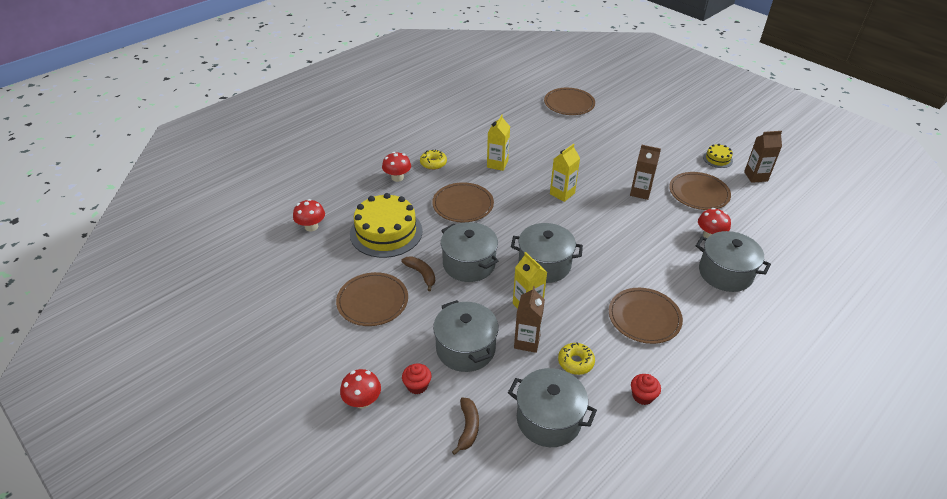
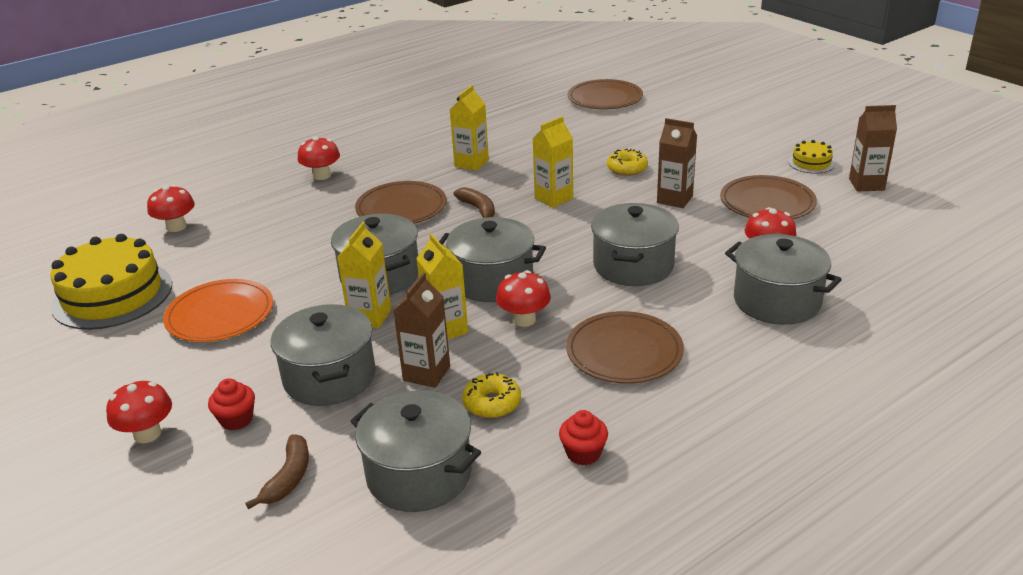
camera: 10 degrees right, 10 degrees down
(372, 301) = (220, 314): brown plate -> orange plate
(386, 232) = (277, 236): yellow cake -> yellow cake (112, 295)
(421, 274) = (305, 285): brown banana -> brown banana (478, 209)
(433, 163) = (379, 161): yellow donut -> yellow donut (627, 168)
(474, 298) = (370, 317): none -> yellow carton
(574, 295) = (524, 319): none -> red mushroom
(630, 248) = (633, 265): none -> grey pot

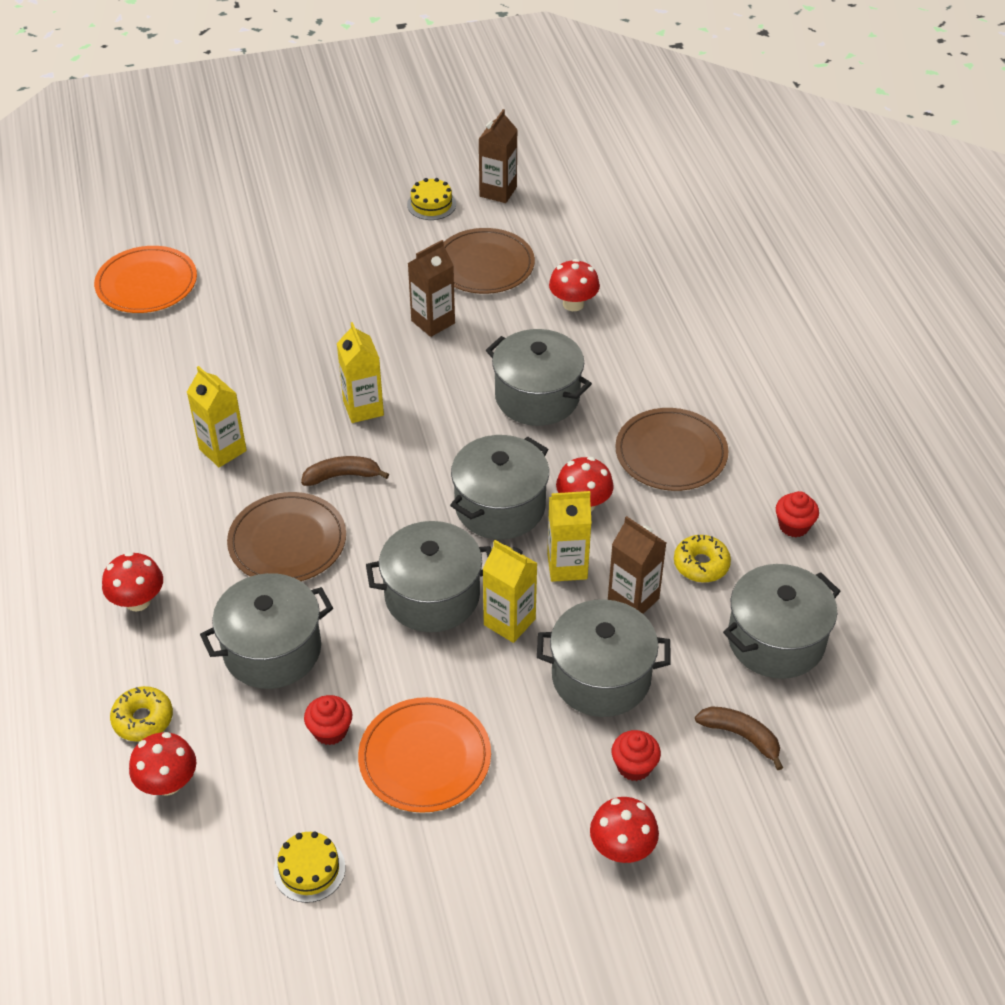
camera: 70 degrees left, 15 degrees up
(112, 295) = (309, 869): yellow cake -> yellow cake, size x0.46
(234, 270) = (330, 731): none -> red cupcake
(605, 98) = (146, 283): brown plate -> orange plate
(627, 168) = (340, 330): yellow donut -> yellow donut (143, 719)
(777, 301) = (650, 331): grey pot -> grey pot (272, 650)

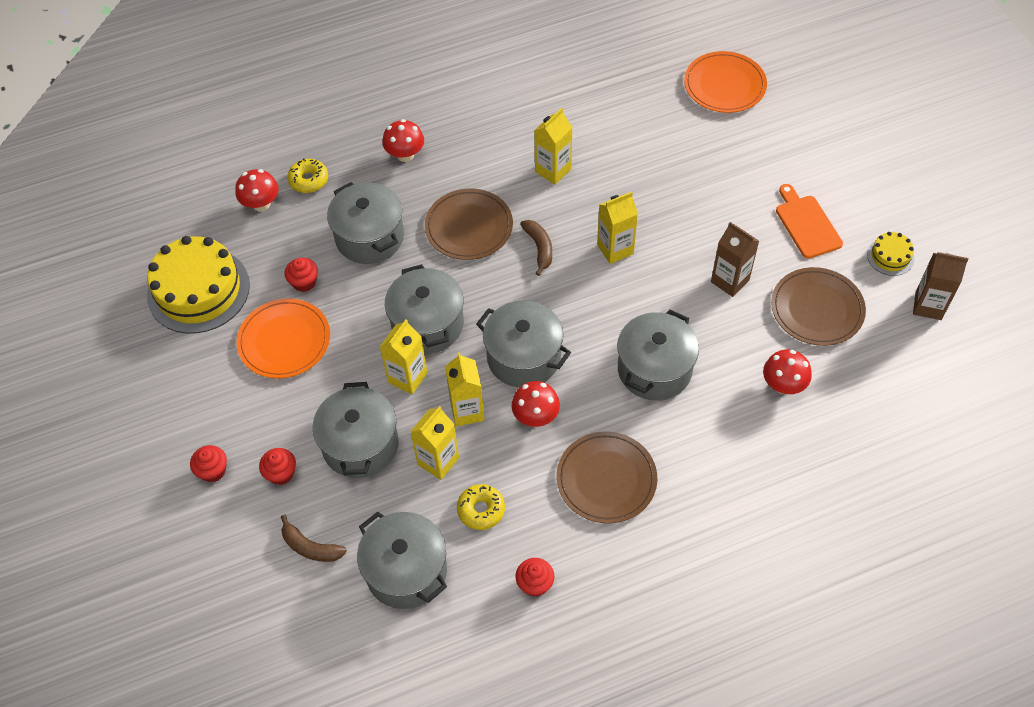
camera: 85 degrees right, 10 degrees up
(309, 869) = (198, 290): yellow cake -> yellow cake, size x2.19
(372, 254) = (806, 224): none -> orange cutting board
(622, 848) = (213, 471): red mushroom -> red cupcake
(633, 599) = (438, 461): brown carton -> yellow carton
(741, 736) = (310, 547): brown banana -> brown banana turned 90 degrees clockwise

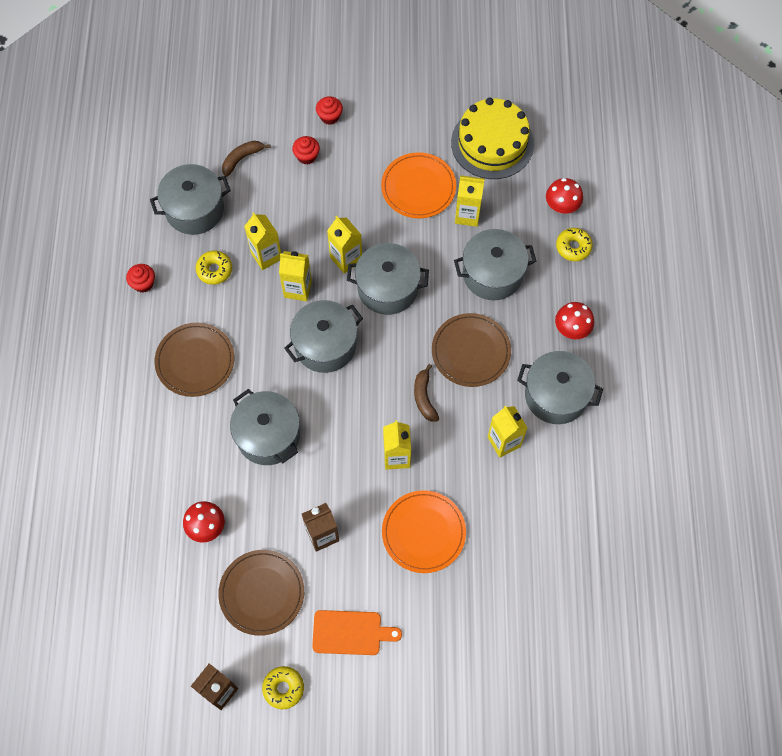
camera: 110 degrees right, 10 degrees up
(304, 282) = (467, 215): red cupcake -> yellow carton
(360, 444) = (305, 211): grey pot -> grey pot (556, 395)
(535, 416) = (270, 333): red mushroom -> none
(539, 248) = (424, 397): brown banana -> brown banana turned 75 degrees clockwise
(724, 85) = (546, 644): orange plate -> orange plate (423, 532)
(890, 256) = (283, 688): yellow cake -> yellow donut

